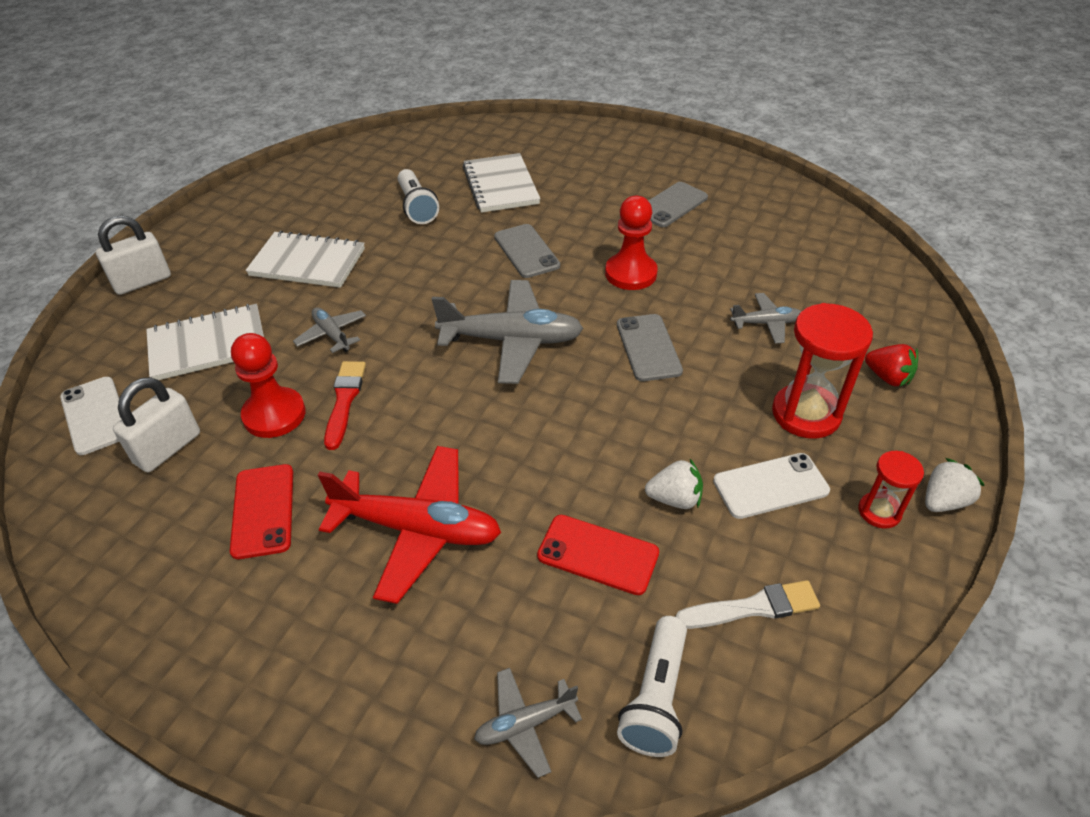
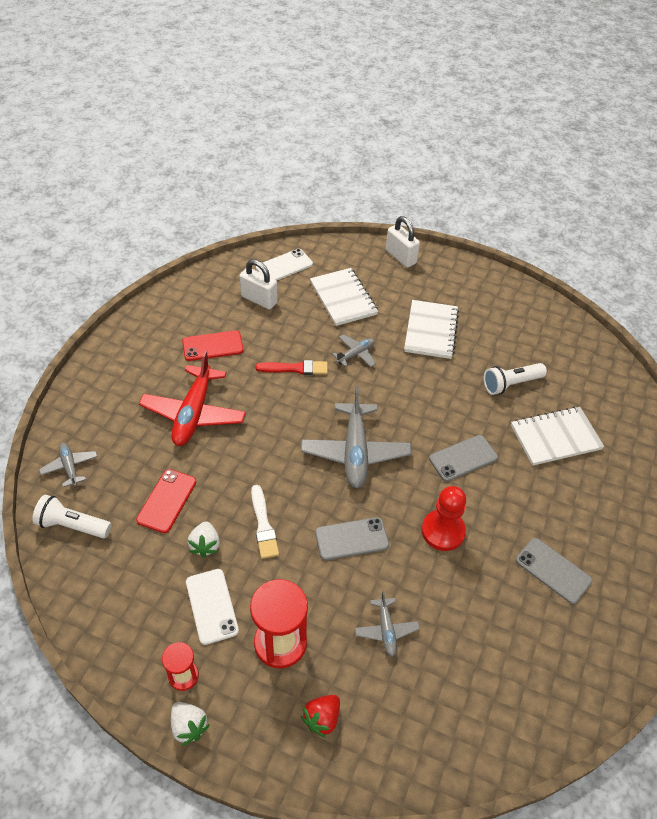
camera: 85 degrees right, 5 degrees up
(274, 414) = (284, 338): red pawn -> none
(753, 607) = (119, 581): white brush -> white brush (263, 525)

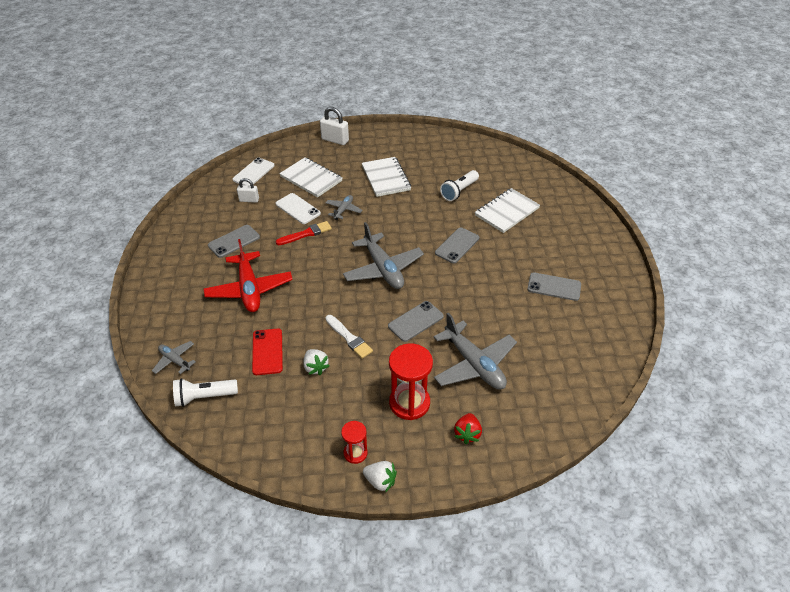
camera: 25 degrees left, 5 degrees down
(211, 606) = (346, 402): white phone -> white phone (298, 209)
(212, 346) = (234, 241): red phone -> grey phone
(259, 299) = (249, 200): white padlock -> white padlock, size x0.65
(386, 630) = (474, 364): grey plane -> grey plane, size x1.97
(443, 531) = (472, 292): red pawn -> none

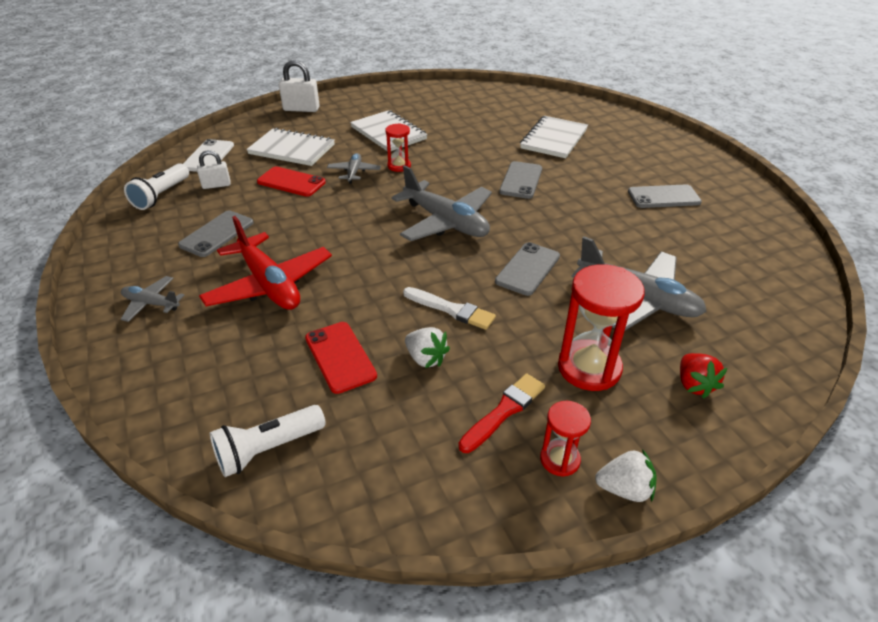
camera: 20 degrees left, 5 degrees down
(175, 360) = (191, 408): grey plane -> grey plane (151, 304)
(298, 209) = (291, 182): white phone -> red phone
(306, 234) = (318, 206): red brush -> red brush (504, 411)
(377, 211) = (399, 166): none -> red hourglass
(459, 191) = (485, 130): white flashlight -> white flashlight (161, 195)

